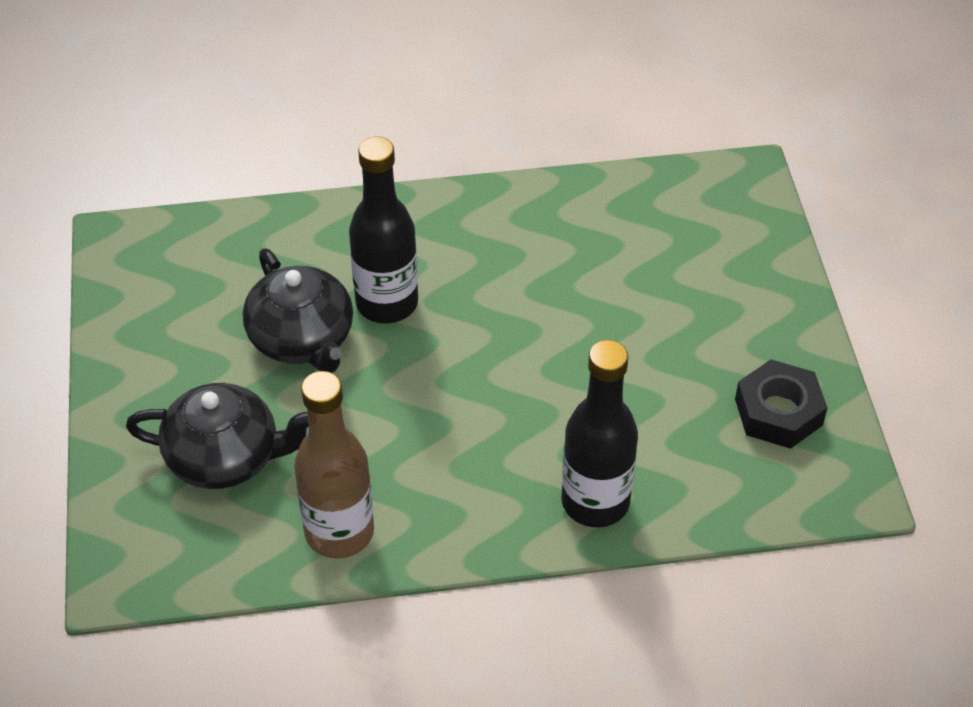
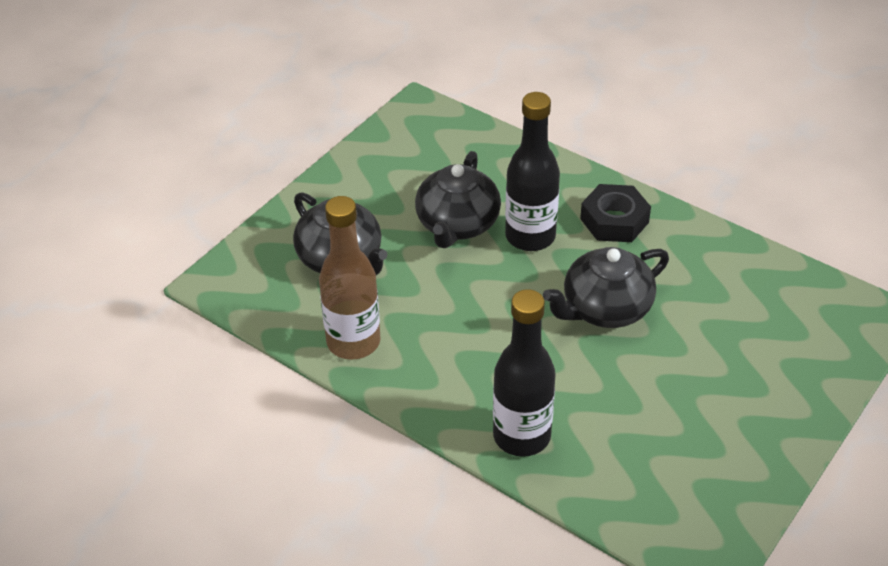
camera: 45 degrees right, 5 degrees down
(532, 327) = (605, 308): none -> black teapot
(778, 412) = (713, 473): black nut -> black nut (614, 220)

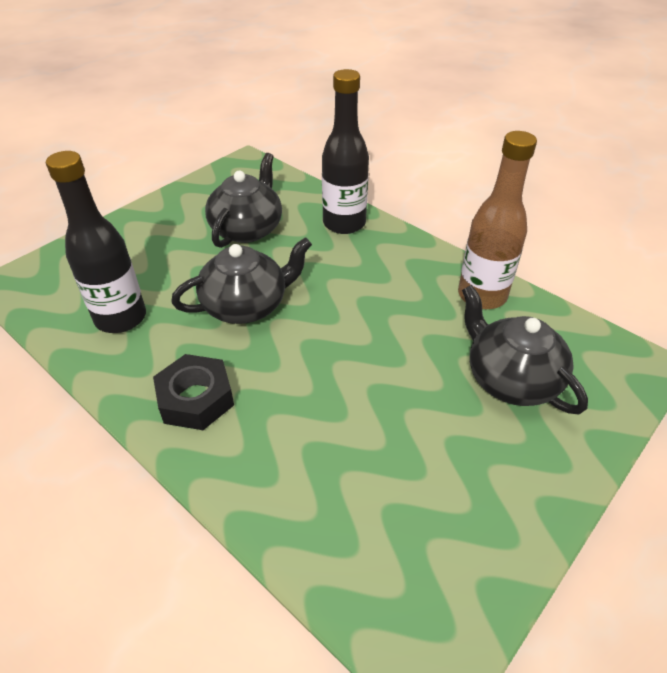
camera: 175 degrees left, 0 degrees up
(457, 224) = (379, 411): black teapot -> black teapot (247, 229)
(530, 237) = (298, 387): black bottle -> black bottle (121, 318)

